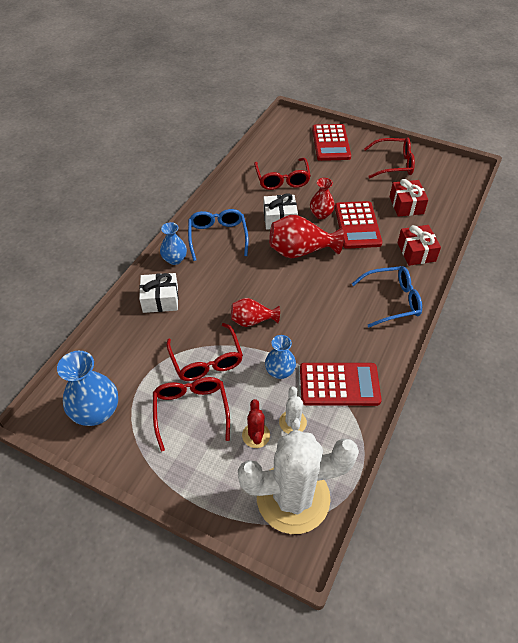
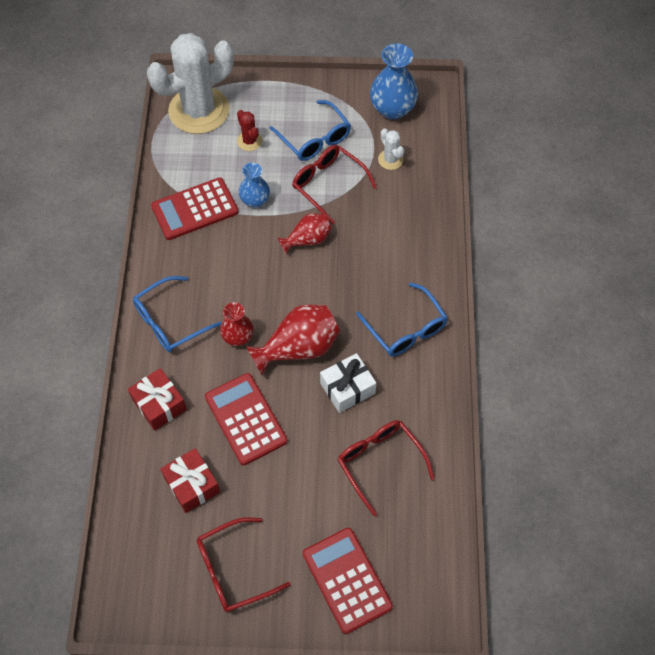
camera: 155 degrees right, 10 degrees up
(160, 299) = (414, 226): white gift -> none
(174, 259) = (433, 278): blue vase -> none
(191, 411) = (314, 139): red glasses -> blue glasses
(292, 422) = (223, 162): white cactus -> white cactus (390, 159)
(321, 214) = (299, 418): red vase -> red vase (238, 337)

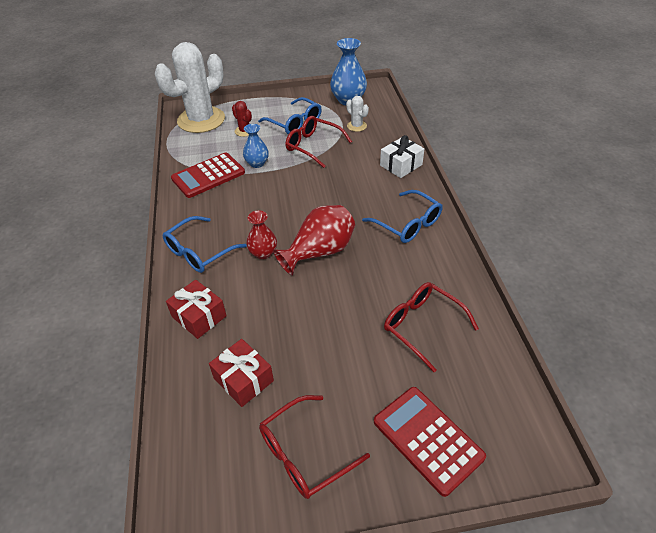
camera: 10 degrees left, 15 degrees down
(245, 419) = (285, 313): red calculator -> none
(307, 240) = (306, 180): red vase -> none
(347, 388) = (372, 273): white gift -> white gift (401, 165)

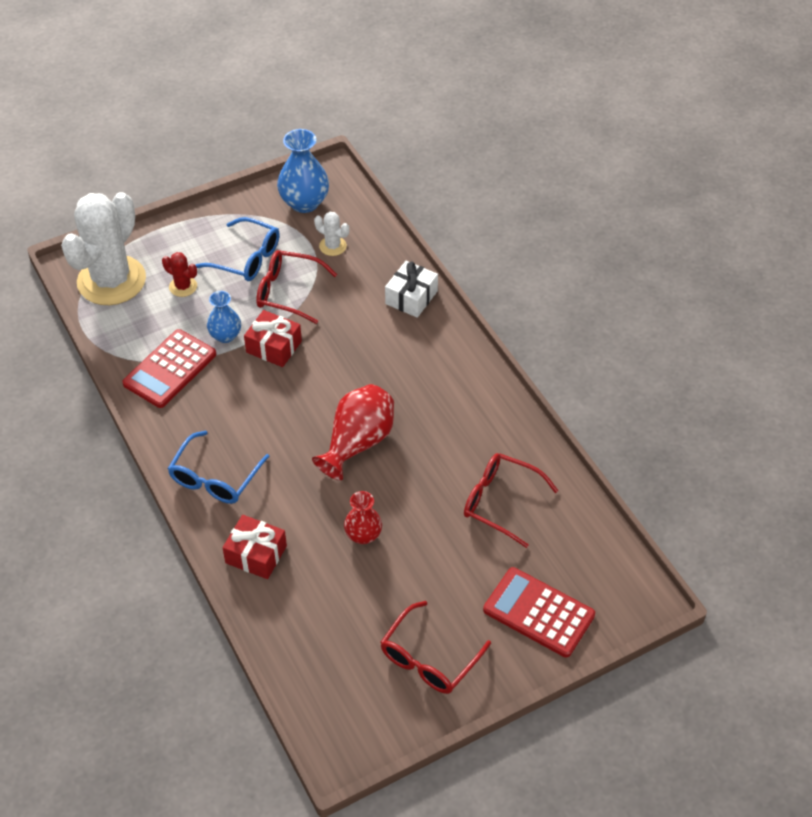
camera: 20 degrees left, 5 degrees up
(243, 379) = (338, 607): red gift -> red gift (274, 347)
(263, 253) = (292, 460): red vase -> red vase (363, 535)
(408, 224) = (446, 381): blue glasses -> none

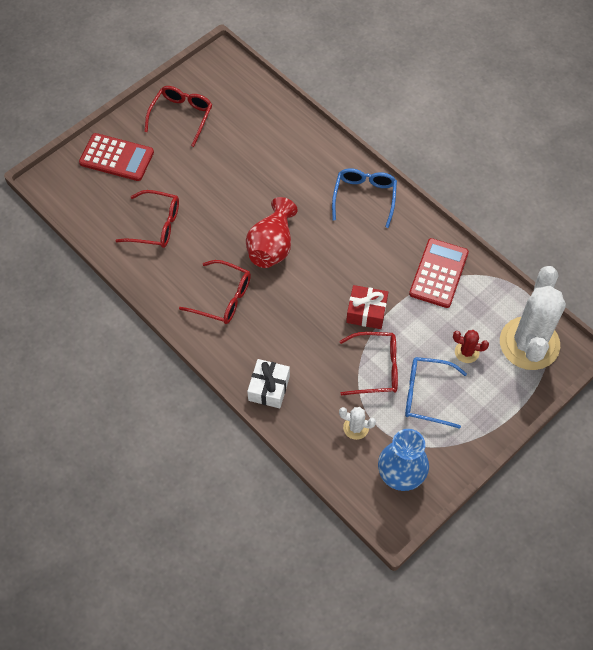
camera: 165 degrees right, 10 degrees up
(225, 335) = (409, 313): blue vase -> none
(256, 554) = (314, 153): red gift -> none
(363, 535) = (246, 181): red vase -> none
(436, 396) = (223, 298): none -> red glasses

